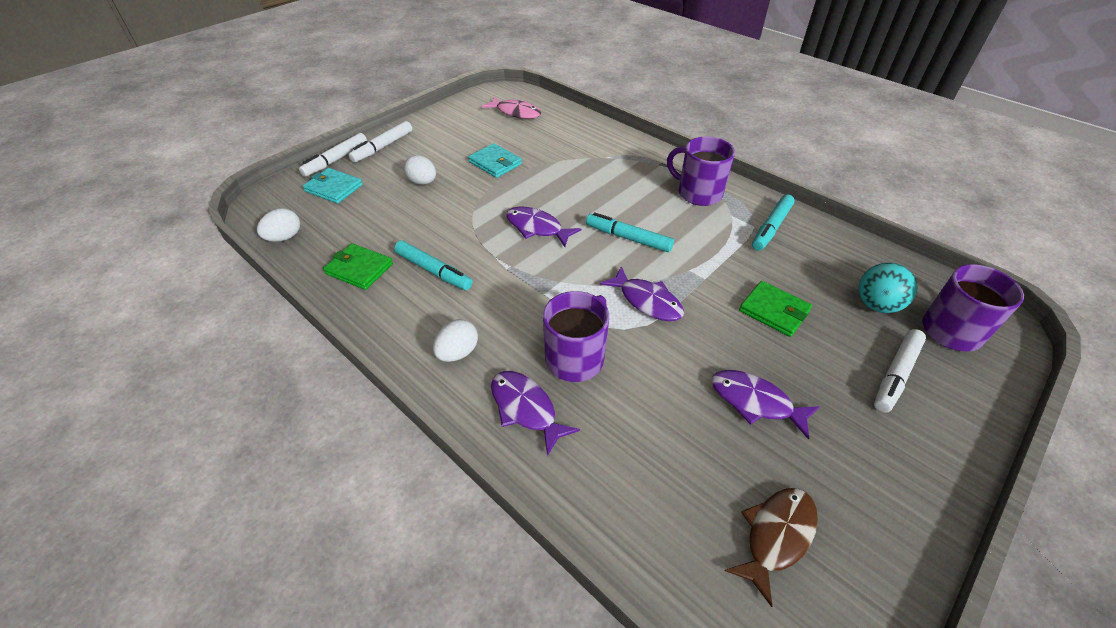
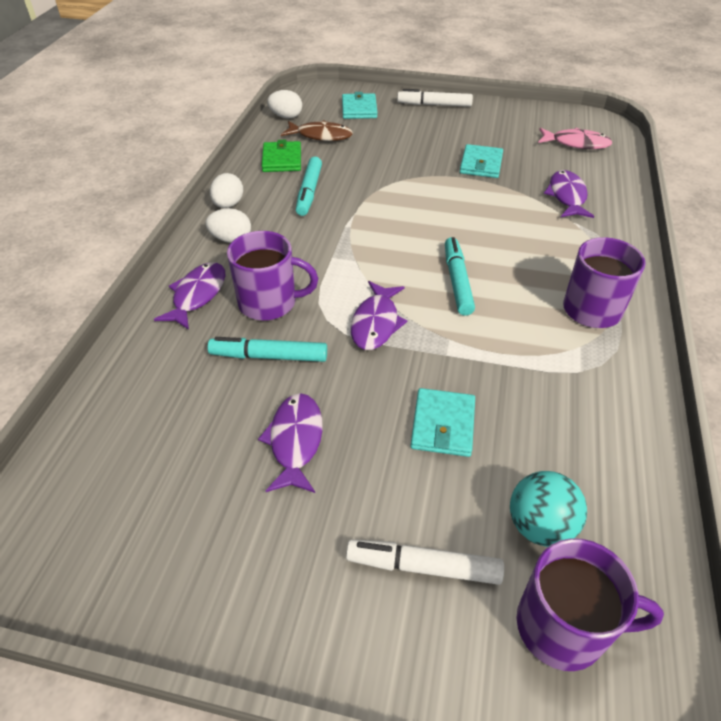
camera: 60 degrees right, 0 degrees up
(336, 160) = (393, 94): white marker -> none
(422, 182) = (410, 141): white egg -> white egg (228, 205)
(516, 112) = (576, 143): pink fish -> pink fish turned 75 degrees counterclockwise
(537, 228) = (414, 221): purple fish -> purple fish (567, 196)
(771, 227) = (594, 387): turquoise marker -> turquoise marker (269, 356)
(774, 311) = (443, 425): green wallet -> turquoise wallet
(776, 536) = (144, 494): brown fish -> brown fish (321, 136)

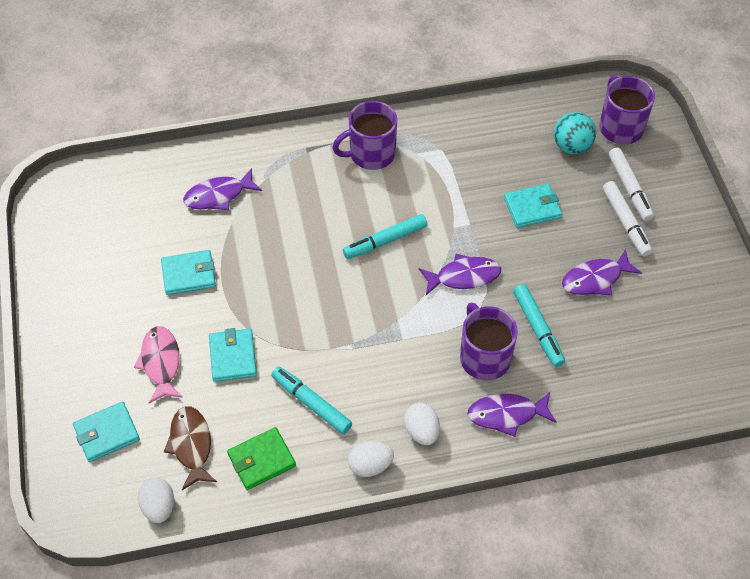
camera: 115 degrees left, 10 degrees up
(309, 192) = (311, 403): turquoise marker -> turquoise marker turned 120 degrees counterclockwise
(383, 167) = (233, 357): none -> turquoise wallet
(434, 105) = (65, 357): white marker -> white marker (625, 222)
(576, 143) = (110, 206): pink fish -> pink fish (161, 363)

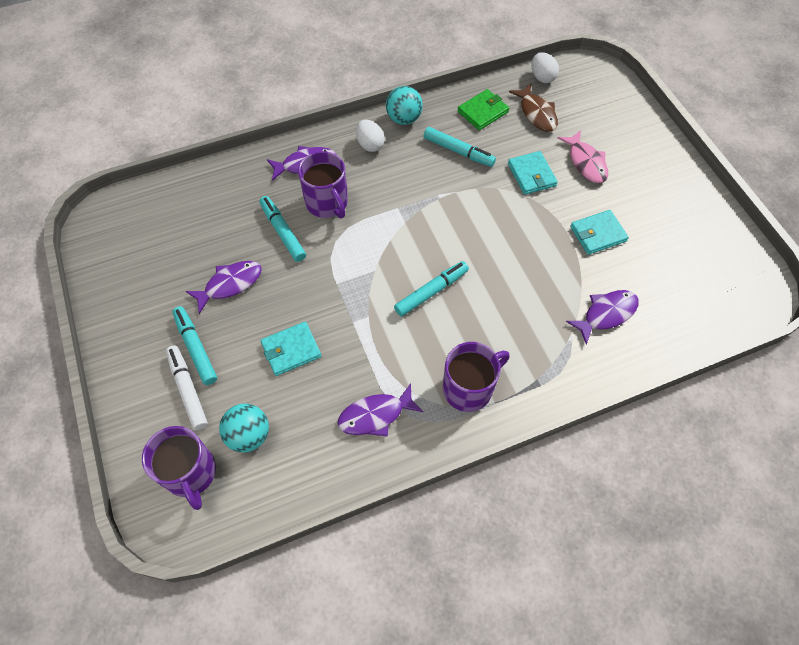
camera: 170 degrees right, 5 degrees up
(107, 433) = (600, 112): turquoise wallet -> none
(370, 465) = (404, 119): white egg -> turquoise ball
(464, 276) = (352, 268): purple fish -> purple fish (375, 415)
(625, 222) = (196, 348): white marker -> turquoise marker

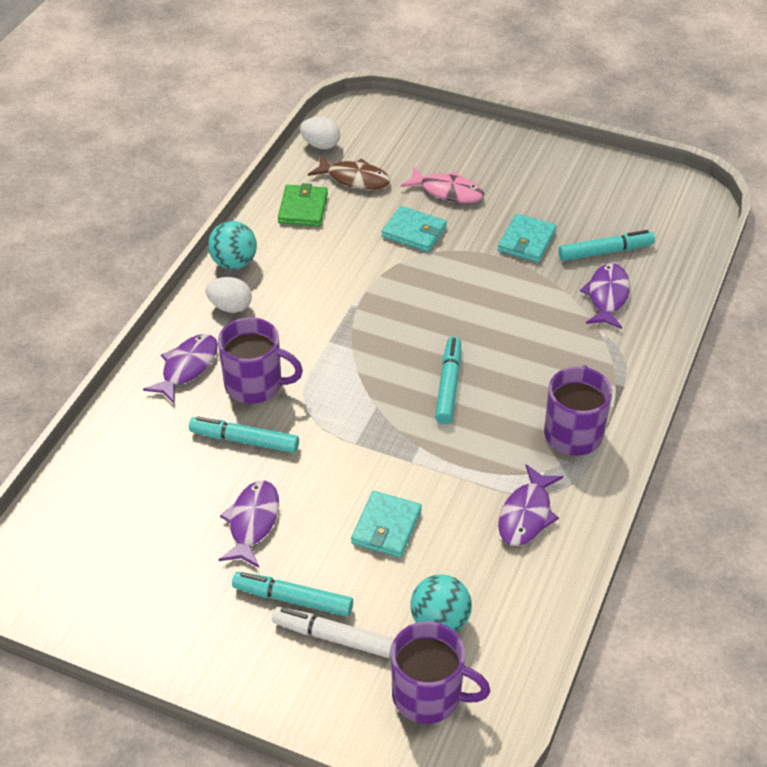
camera: 45 degrees left, 15 degrees down
(458, 151) = (323, 256): turquoise marker -> turquoise marker (605, 252)

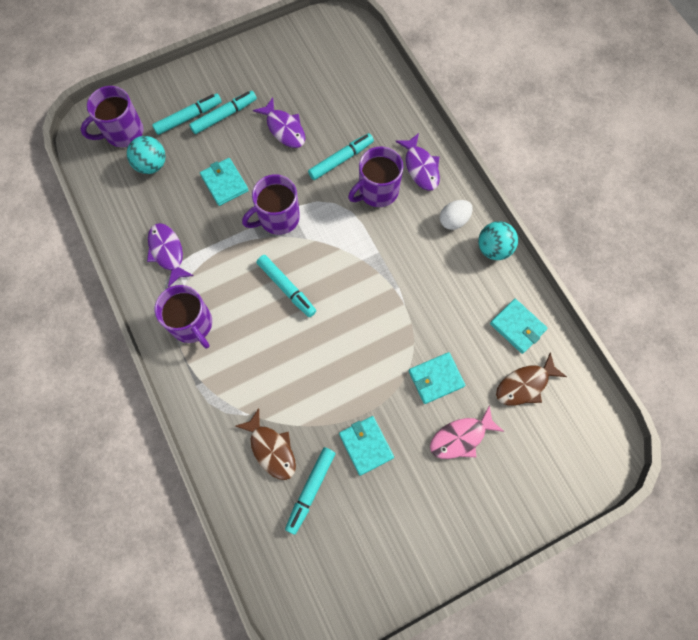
camera: 130 degrees right, 25 degrees up
(303, 208) = (517, 327): green wallet -> turquoise wallet
(320, 145) = (583, 391): white egg -> none
(333, 637) = (188, 117): white marker -> turquoise marker
(377, 446) = (278, 218): none -> purple mug
(607, 296) = (271, 449): purple fish -> brown fish

